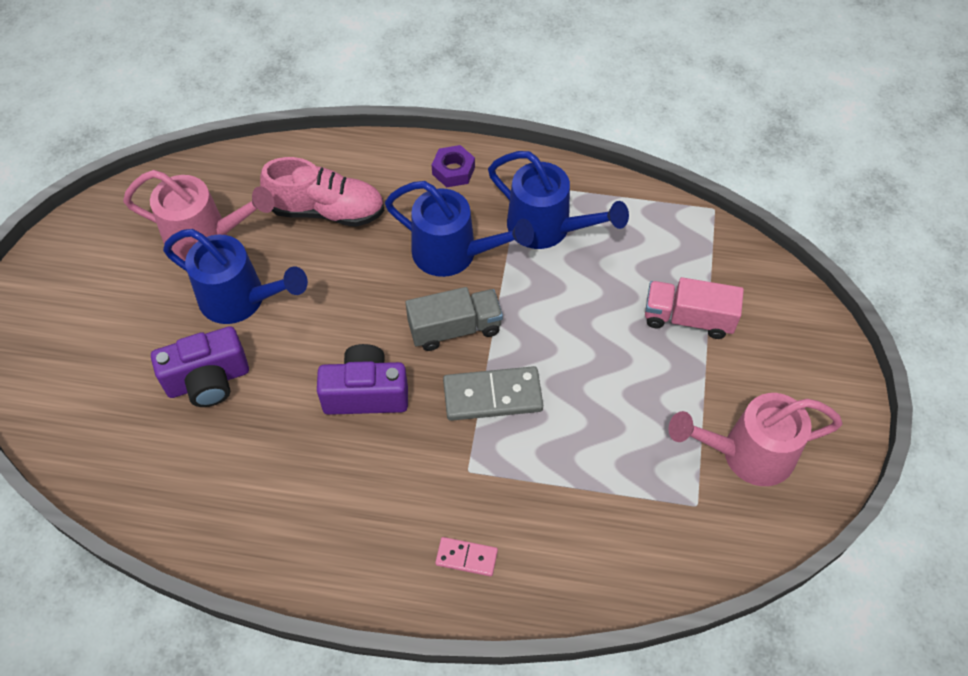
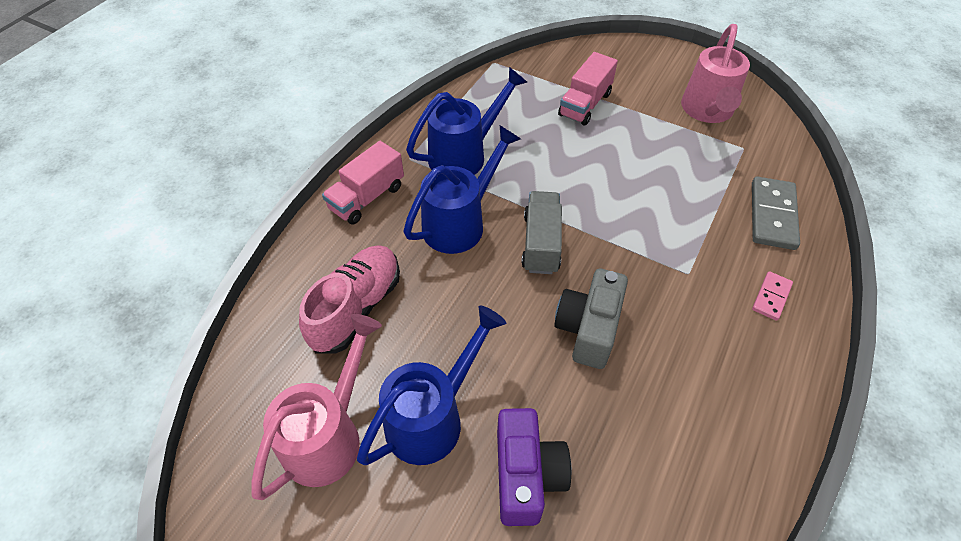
camera: 70 degrees left, 5 degrees down
(366, 393) = (588, 329): purple camera -> grey camera
(453, 171) = (367, 198): purple nut -> pink truck
(492, 396) = (619, 236): grey domino -> grey domino (772, 215)

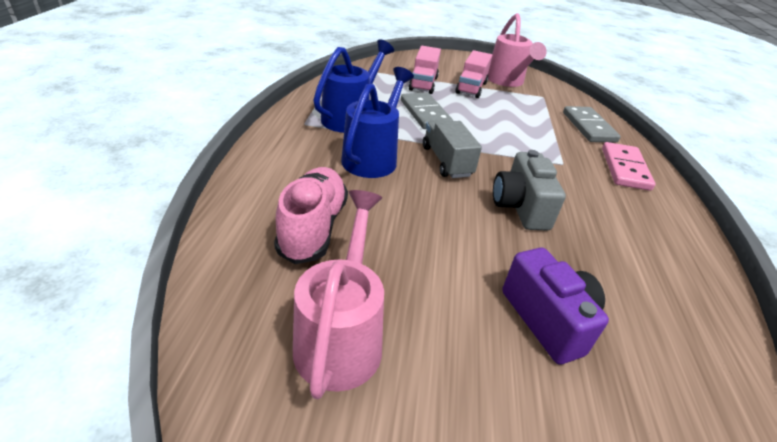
camera: 25 degrees left, 15 degrees down
(367, 198) = (280, 151): pink truck -> pink truck (471, 88)
(432, 417) = (435, 296): blue watering can -> none
(557, 160) = (425, 113): none -> grey domino
(771, 297) = (624, 168): pink domino -> pink domino, size x1.79

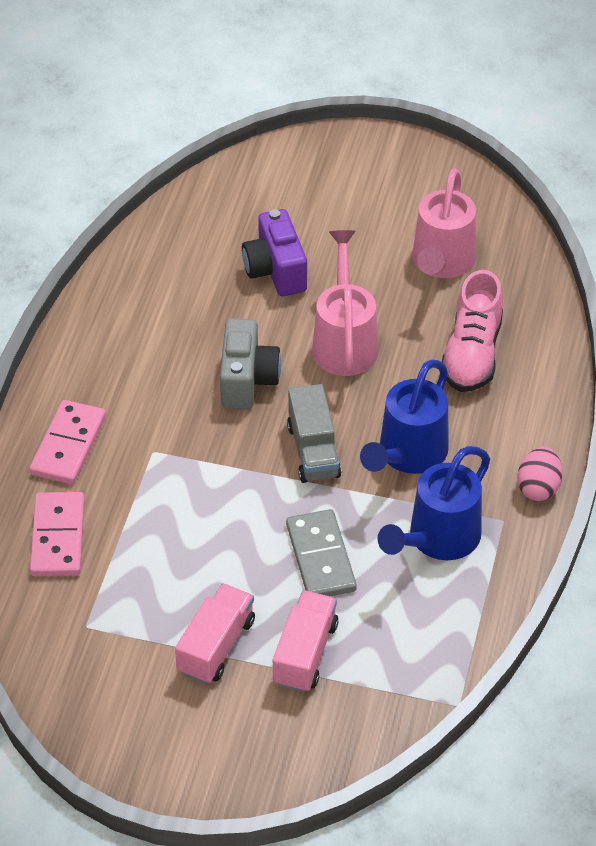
camera: 170 degrees left, 10 degrees up
(273, 138) = (538, 487): none -> pink egg
(506, 81) = (133, 679): pink watering can -> pink watering can (344, 342)
(589, 127) = (58, 537): grey domino -> pink domino

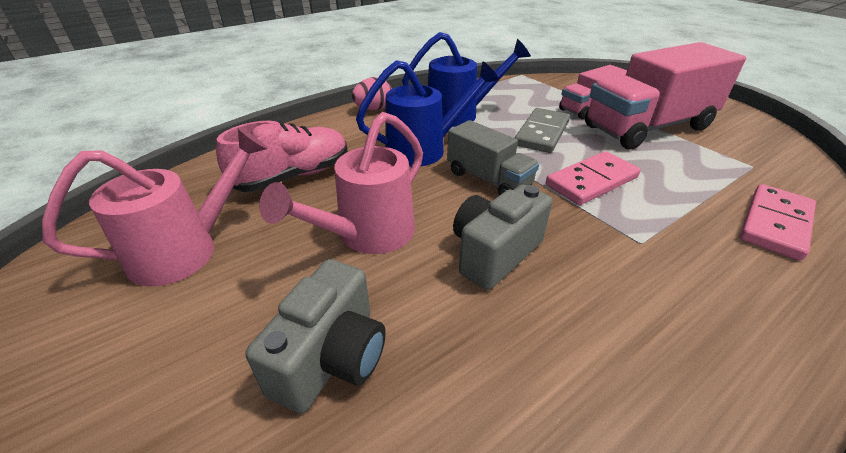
camera: 140 degrees left, 10 degrees down
(68, 445) = (749, 295): pink domino -> pink domino (591, 181)
(216, 646) = (647, 127): pink truck -> pink truck, size x1.84
(275, 270) = (332, 358): purple camera -> grey camera
(313, 451) = (488, 179): grey truck -> grey truck turned 105 degrees clockwise

